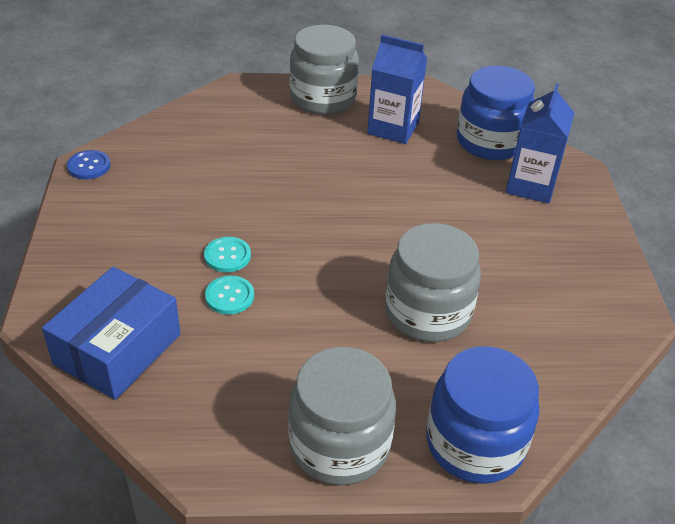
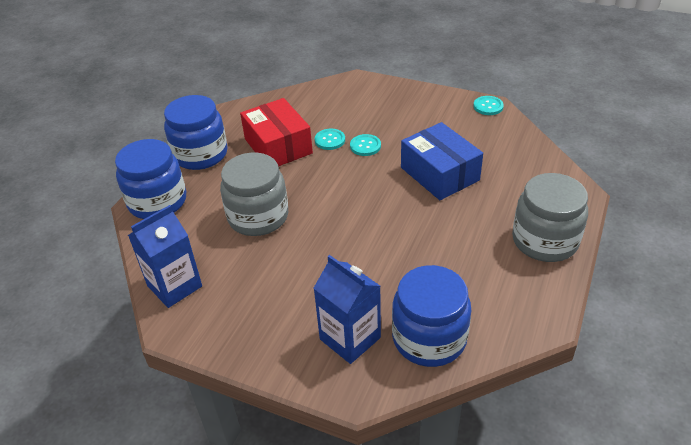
camera: 120 degrees right, 0 degrees up
(89, 166) = (488, 106): blue button -> turquoise button
(118, 349) = (317, 98): blue box -> blue box (439, 174)
(270, 350) = (278, 146): none -> red box
(339, 445) = (200, 154): grey jar -> blue jar
(393, 128) = (478, 273): blue carton -> blue carton (174, 286)

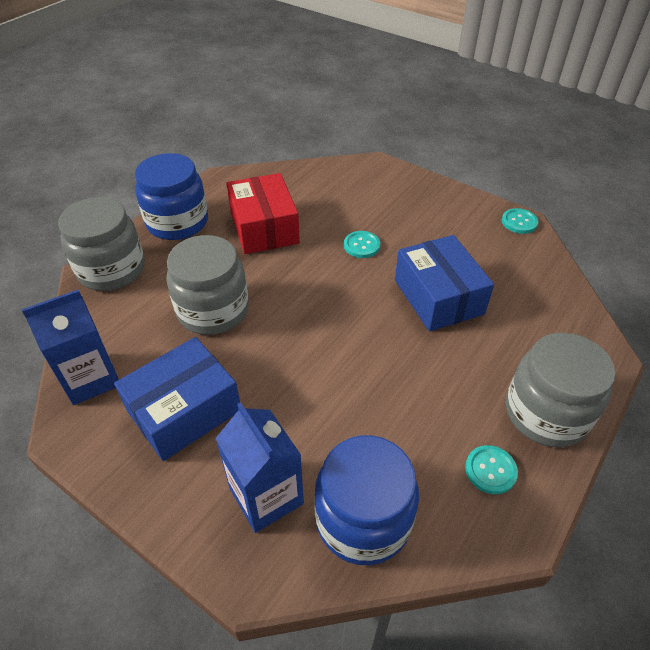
camera: 10 degrees right, 5 degrees up
(157, 201) = (112, 270): blue jar -> grey jar
(262, 294) = (184, 411): none -> blue box
(330, 140) = (323, 231): turquoise button -> turquoise button (490, 470)

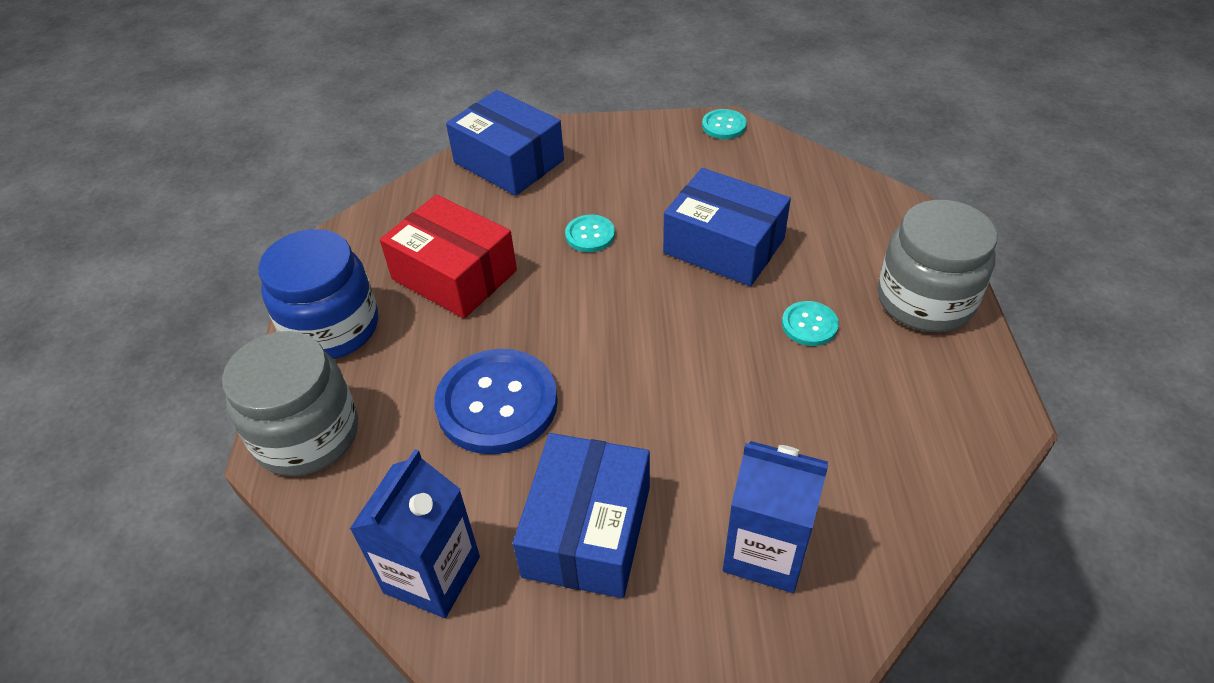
camera: 35 degrees left, 0 degrees up
(213, 310) = (497, 403): grey jar -> blue button
(359, 179) = (509, 161): none -> blue box
(363, 519) = (874, 505): blue jar -> none
(490, 470) = (932, 382): turquoise button -> turquoise button (809, 325)

